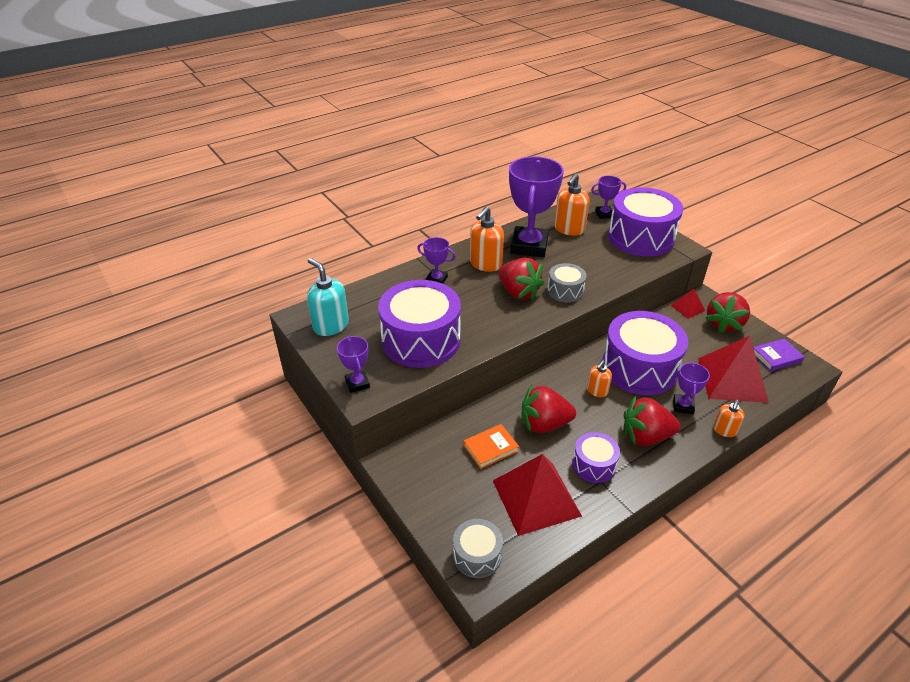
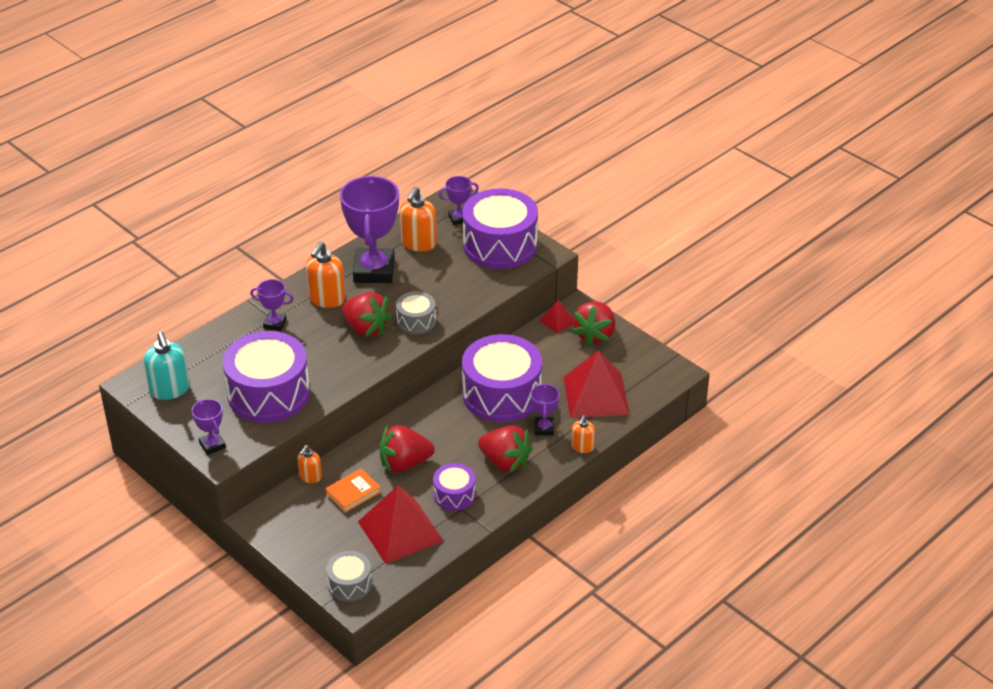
camera: 10 degrees left, 0 degrees up
(330, 326) = (170, 390): turquoise soap dispenser -> turquoise soap dispenser turned 150 degrees counterclockwise
(597, 391) = (457, 424): orange soap dispenser -> orange soap dispenser (310, 477)
(645, 436) = (505, 462): red strawberry -> red strawberry turned 135 degrees counterclockwise
(776, 357) = (644, 366): purple book -> none

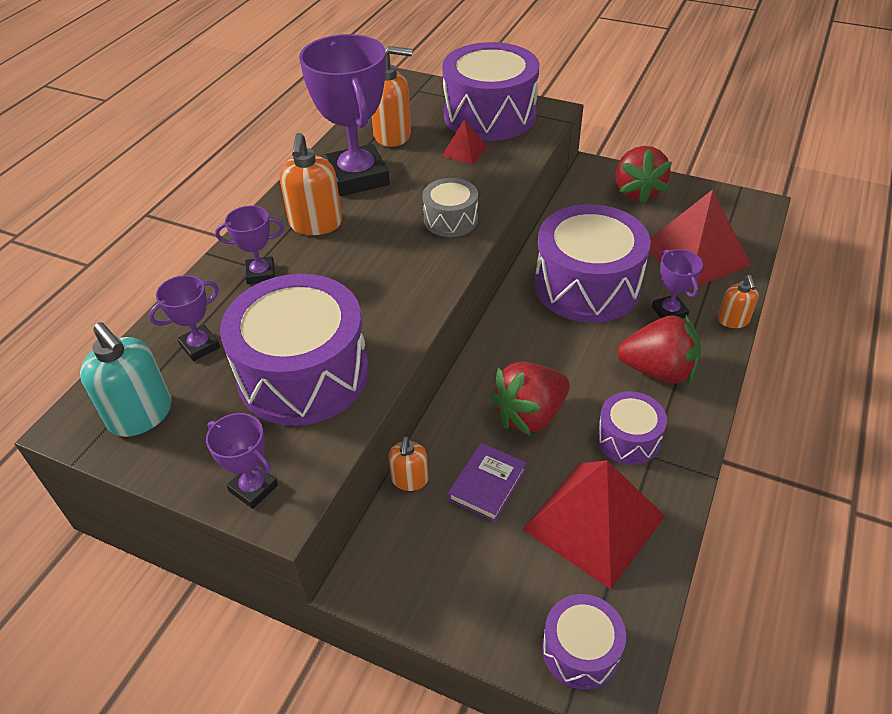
camera: 20 degrees left, 5 degrees up
(349, 584) = (580, 650): grey drum -> purple drum
(353, 493) = (487, 484): orange book -> purple book
(366, 328) = (391, 246): red strawberry -> none
(418, 243) = (393, 135): orange soap dispenser -> orange soap dispenser turned 90 degrees counterclockwise
(459, 218) = (422, 101): purple trophy -> purple trophy (200, 346)
(557, 321) = (585, 187): red pyramid -> red pyramid (464, 151)

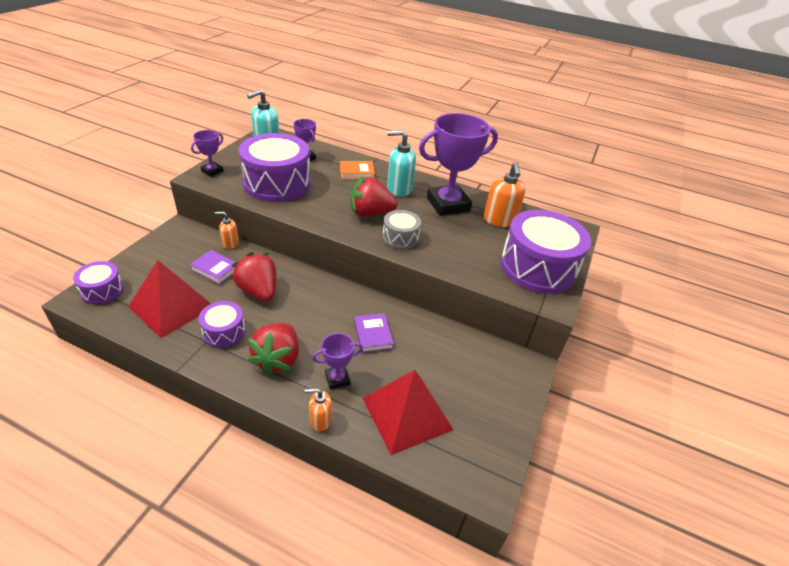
camera: 85 degrees right, 5 degrees down
(260, 274) = (357, 172): purple trophy -> orange book
(316, 224) = (399, 189): orange soap dispenser -> turquoise soap dispenser
(464, 151) = (483, 250): red pyramid -> none
(587, 285) = (373, 335): purple drum -> purple book
(637, 191) = (499, 390): red strawberry -> red strawberry (370, 213)

